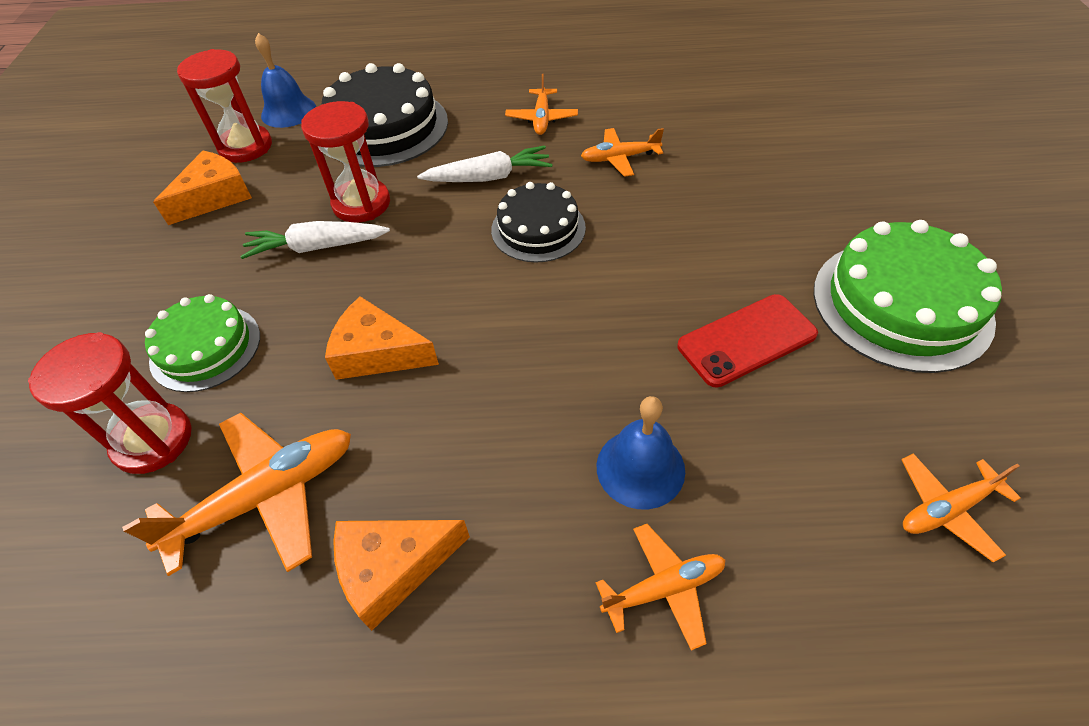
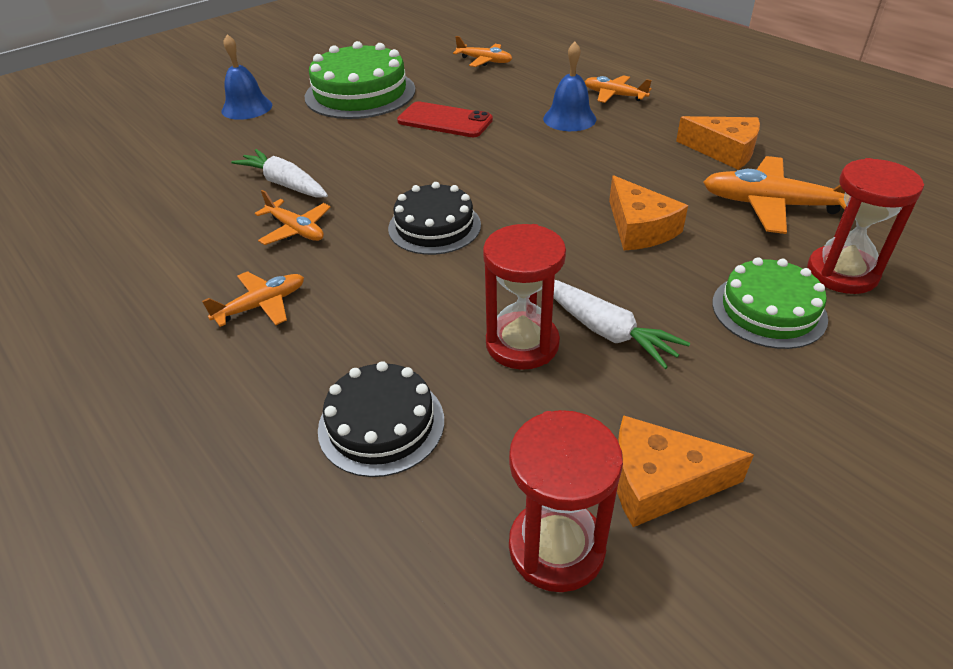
camera: 130 degrees left, 10 degrees down
(288, 111) = (437, 576): blue bell -> blue bell (247, 108)
(384, 127) = (381, 424): black cake -> black cake, size x0.63
(488, 177) = (396, 286): white carrot -> white carrot (285, 184)

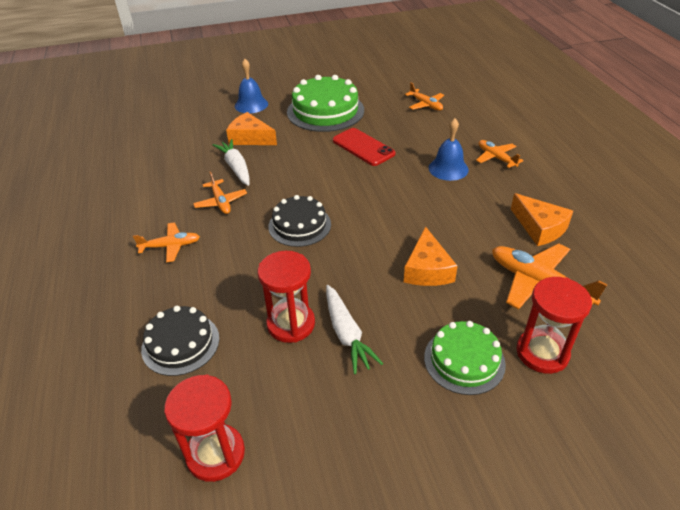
camera: 25 degrees right, 0 degrees up
(660, 482) = (300, 443): orange cheese -> orange cheese (250, 138)

